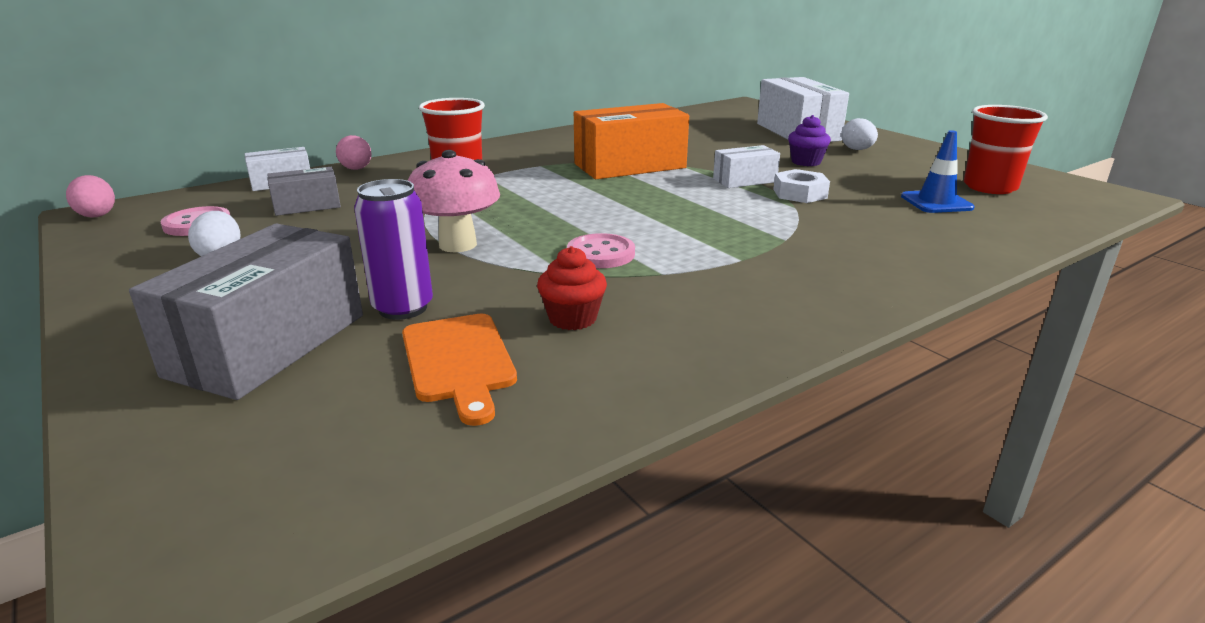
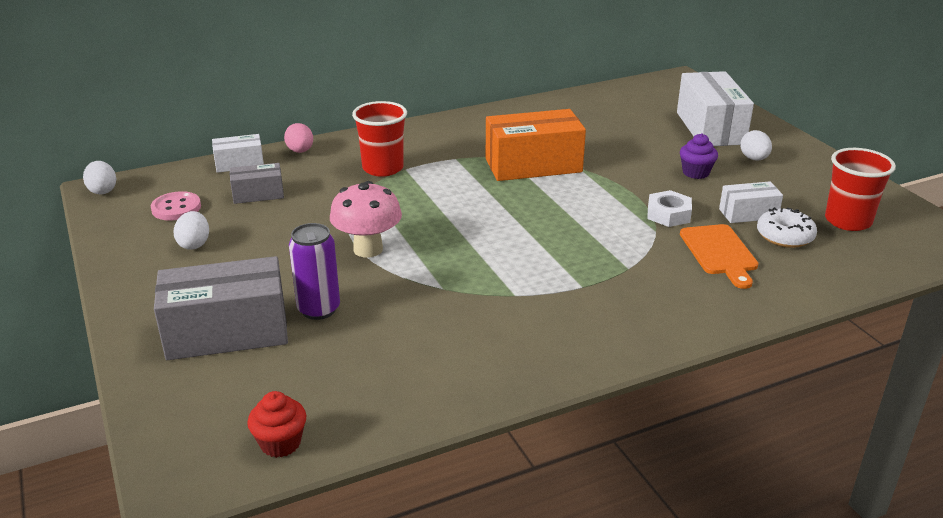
camera: 10 degrees right, 5 degrees up
(97, 214) = (102, 190): pink egg -> white egg
(268, 345) = (227, 332): grey box -> grey box turned 45 degrees clockwise
(458, 361) = (349, 360): orange cutting board -> orange cutting board (719, 253)
(572, 318) = (435, 332): red cupcake -> red cupcake (280, 443)
(601, 254) = (475, 270): pink button -> none
(744, 180) = (627, 193): white box -> white box (748, 214)
(936, 202) = (785, 236): blue traffic cone -> white donut

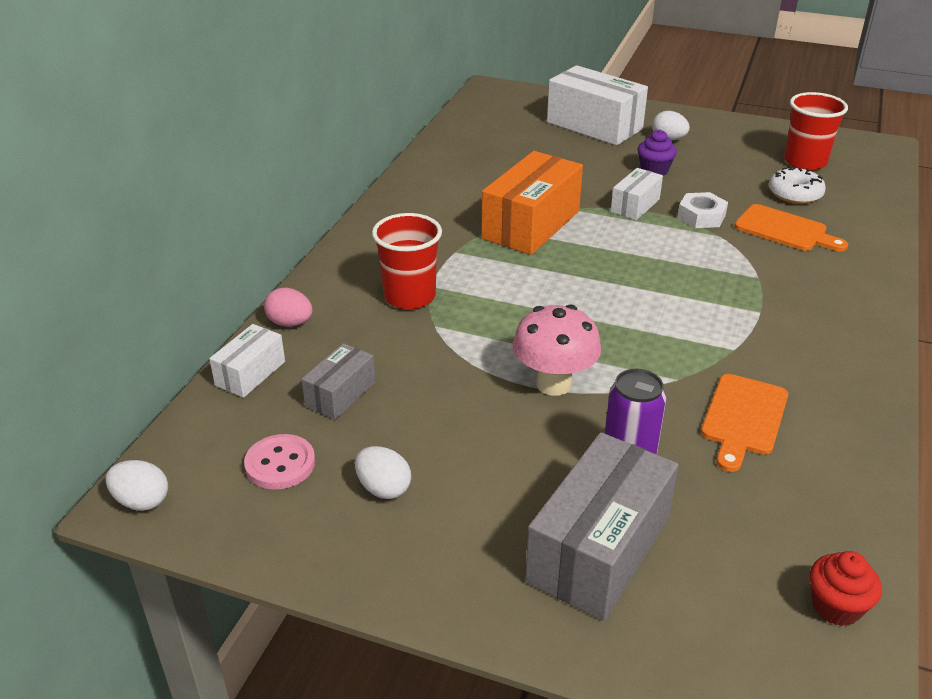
camera: 45 degrees left, 5 degrees up
(437, 330) = (743, 418): none -> orange cutting board
(748, 214) = (745, 188): white box -> white box (635, 205)

